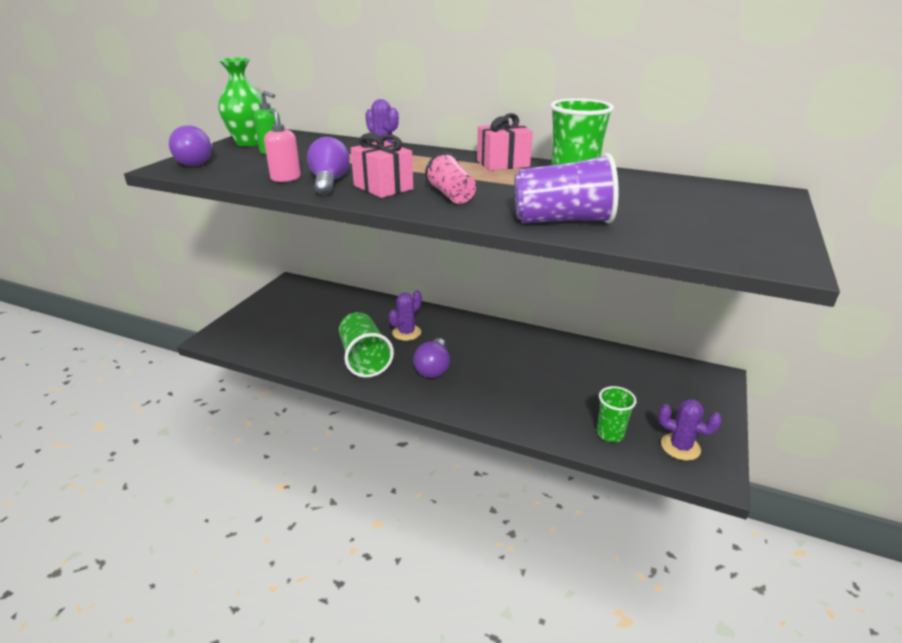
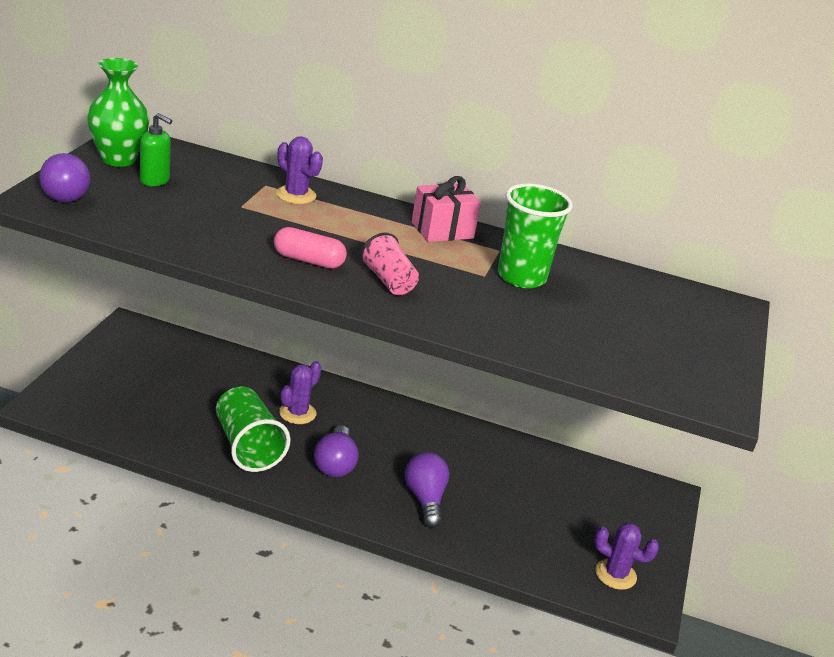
camera: 10 degrees left, 0 degrees up
(285, 178) = (188, 234): pink soap dispenser -> none
(329, 182) = (243, 246): purple light bulb -> purple light bulb (425, 499)
(383, 187) = (308, 260): pink gift -> pink capsule
(562, 220) = (510, 330): purple cup -> none
(610, 434) = (541, 556): green cup -> none

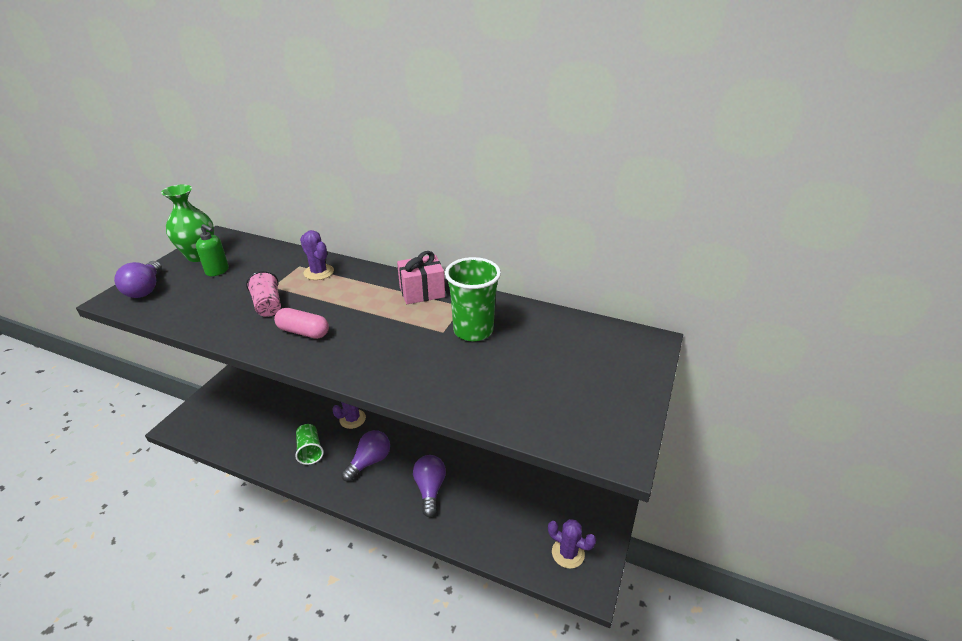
camera: 10 degrees right, 5 degrees up
(247, 446) = (310, 450): green cup -> green cup, size x0.63
(335, 464) = (369, 461): purple light bulb -> purple light bulb turned 150 degrees counterclockwise
(388, 281) = (361, 346): pink cup -> pink cup (268, 305)

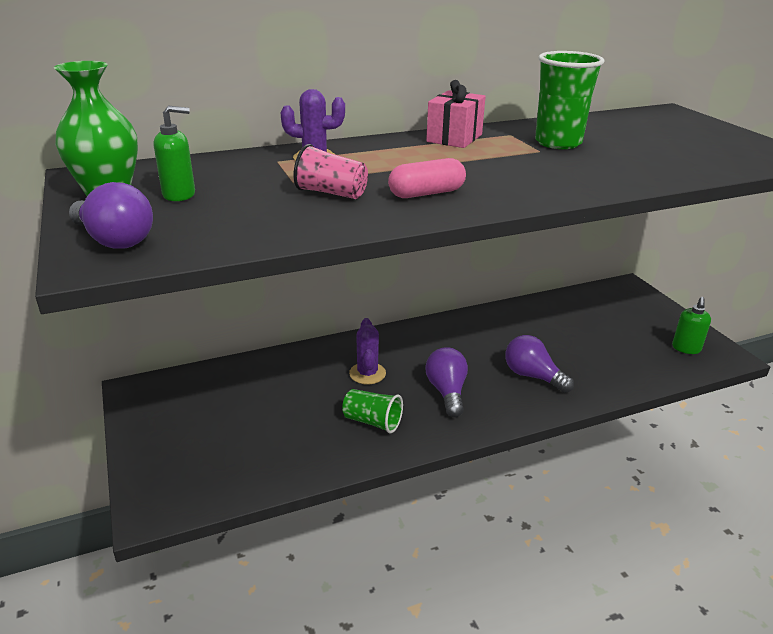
camera: 45 degrees left, 5 degrees down
(568, 553) = (686, 348): purple cactus -> green soap dispenser

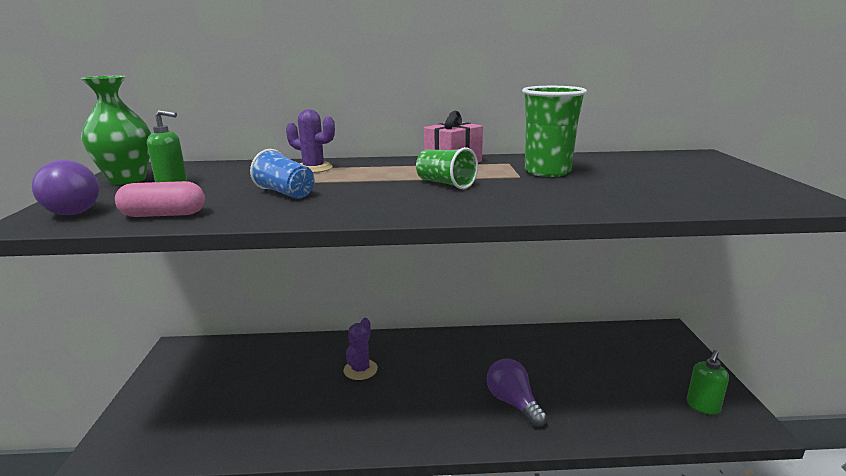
camera: 20 degrees right, 10 degrees down
(331, 193) = (285, 193): pink cup -> blue cup
(372, 421) = (333, 415): green cup -> green cup (445, 183)
(426, 193) = (365, 200): pink capsule -> pink capsule (163, 215)
(447, 392) = (419, 401): purple light bulb -> none

